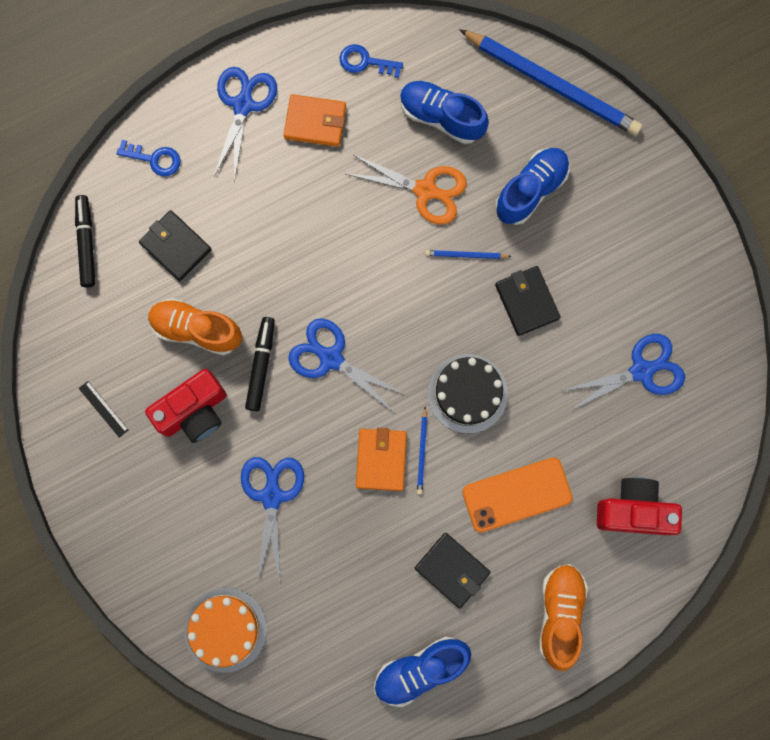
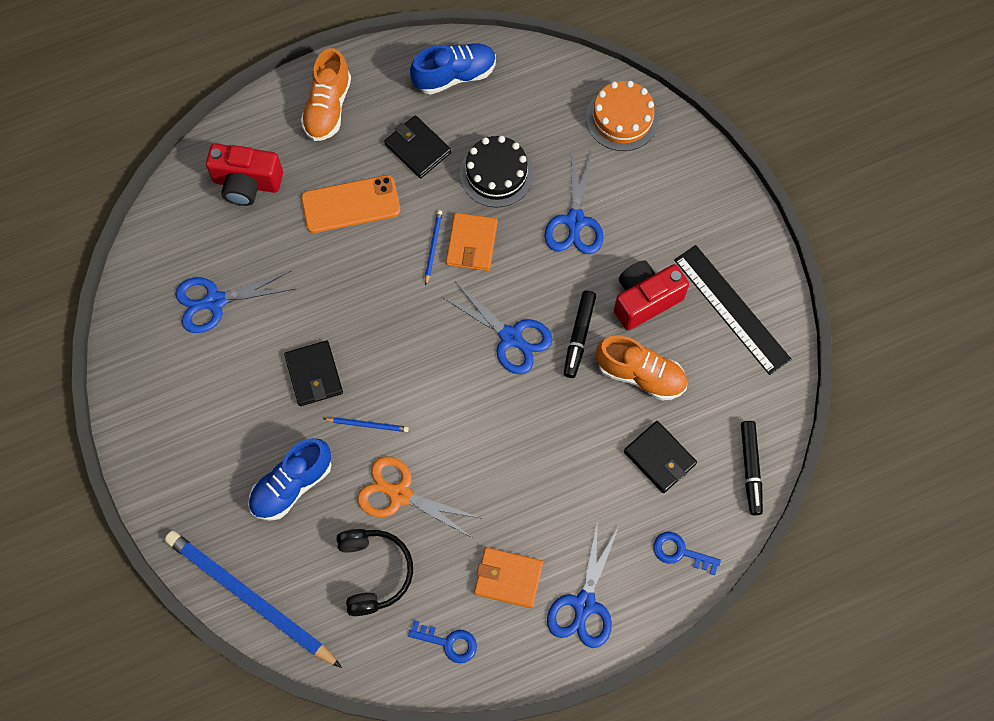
camera: 175 degrees left, 10 degrees down
(103, 409) = (731, 309): black ruler -> black ruler, size x2.42
(441, 117) = (374, 572): blue shoe -> black headphones
(467, 393) = (383, 295): black cake -> black cake (496, 174)

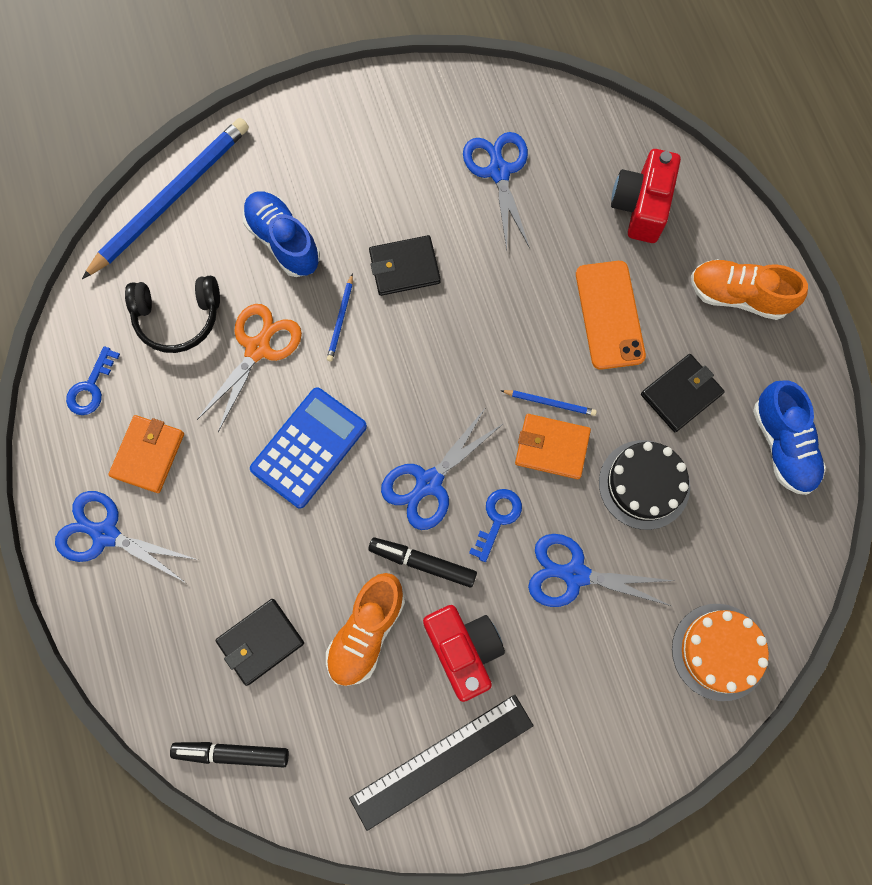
camera: 95 degrees right, 5 degrees up
(489, 438) = (309, 448): none -> blue calculator
(680, 552) = (145, 652): blue key -> blue key (497, 519)

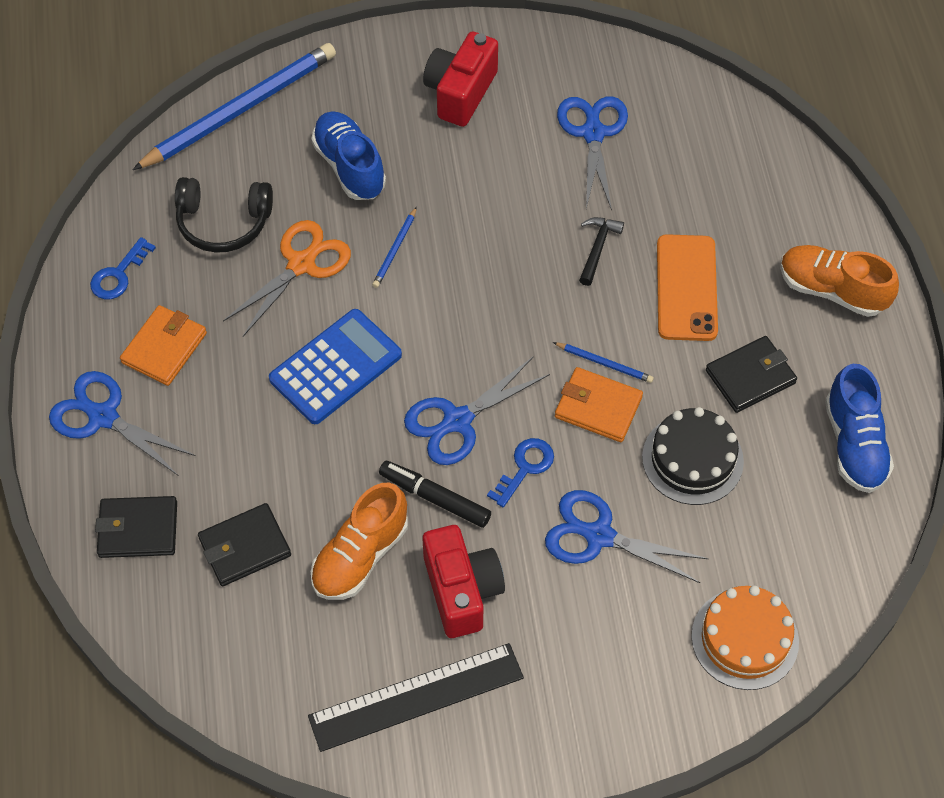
camera: 10 degrees right, 15 degrees down
(232, 753) = (191, 651): black marker -> none
(404, 267) = (473, 210): black wallet -> black wallet (138, 529)
(523, 288) = (597, 248): none -> black hammer
(641, 206) = (741, 188): red camera -> red camera (460, 92)

